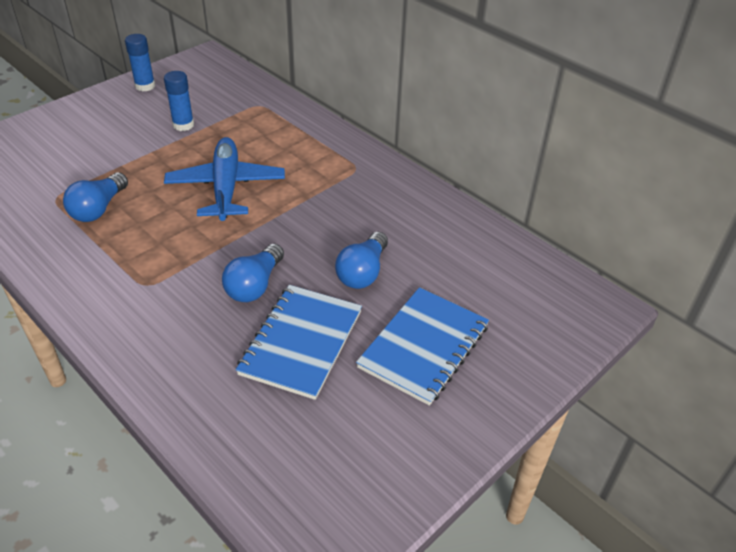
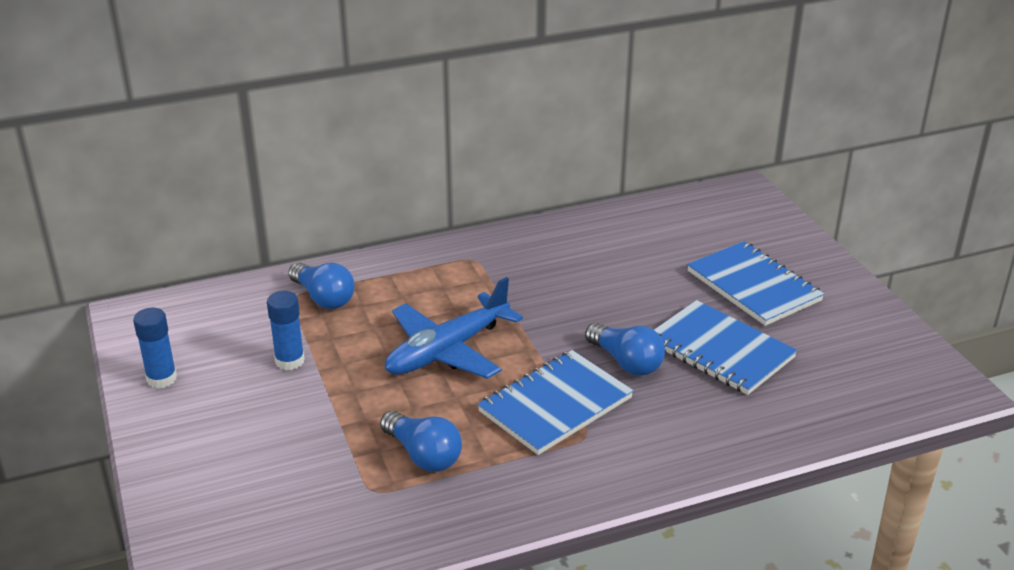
camera: 65 degrees left, 10 degrees down
(180, 258) = (555, 405): none -> blue notebook
(226, 187) = (447, 350): blue plane -> blue plane turned 60 degrees counterclockwise
(362, 272) = (641, 294): blue light bulb -> blue light bulb (323, 298)

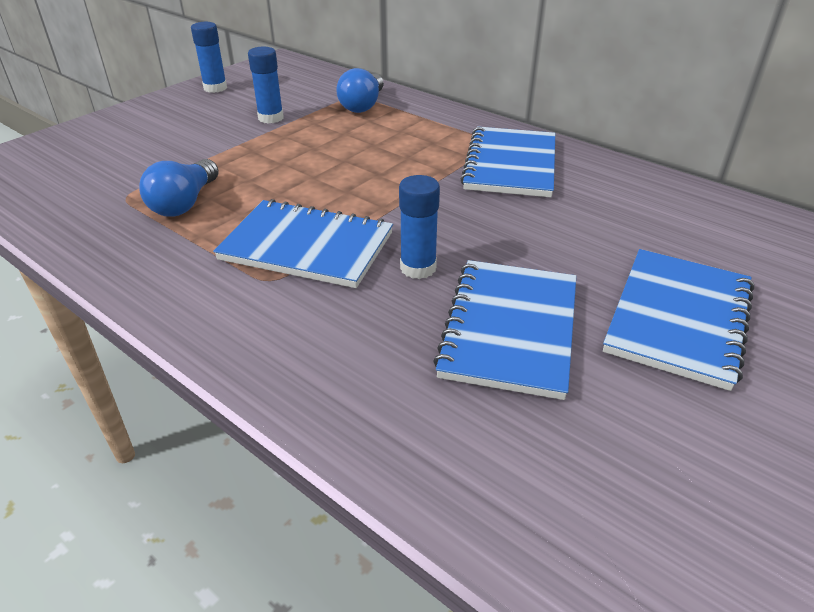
camera: 60 degrees right, 5 degrees up
(447, 350) = (343, 170): blue plane -> none
(519, 266) = (510, 164): none -> blue notebook
(626, 362) = (418, 268): blue light bulb -> blue glue stick

